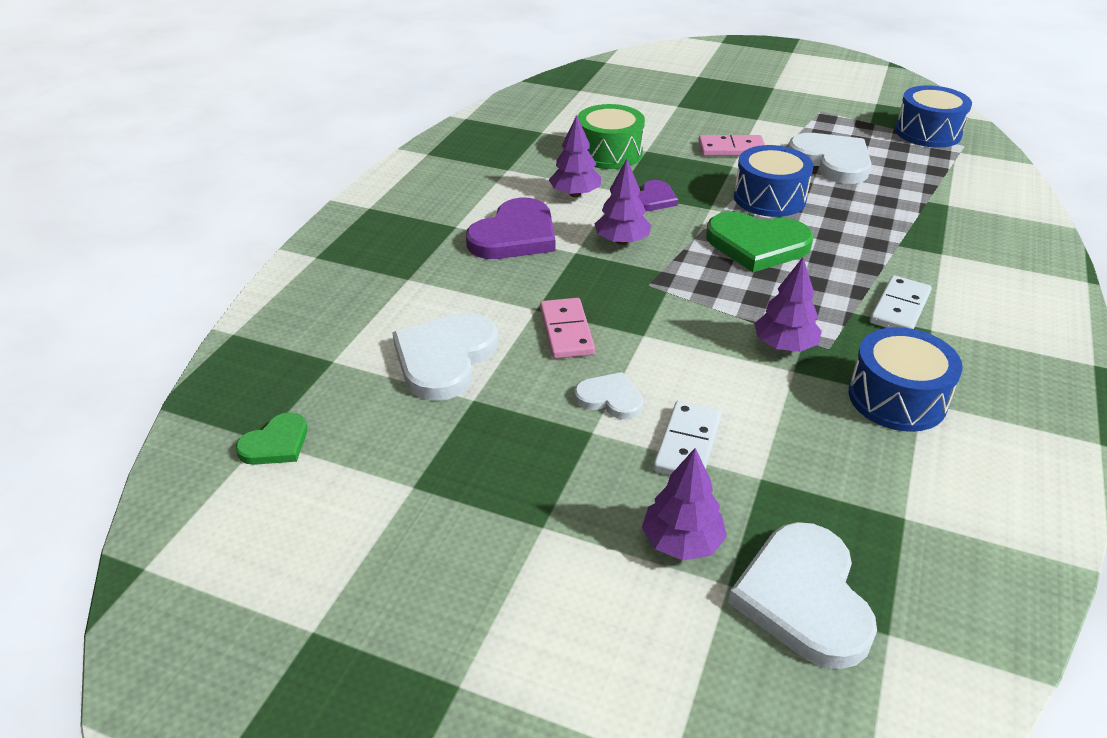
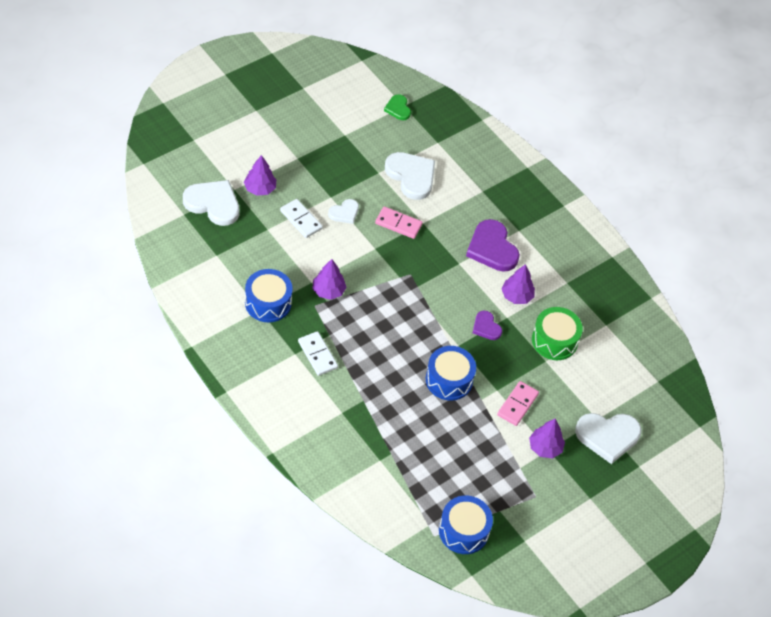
camera: 115 degrees right, 15 degrees up
(622, 241) = (455, 287): purple tree -> purple tree (545, 448)
(757, 245) = (409, 339): green heart -> none
(832, 161) = (466, 444): white heart -> white heart (608, 436)

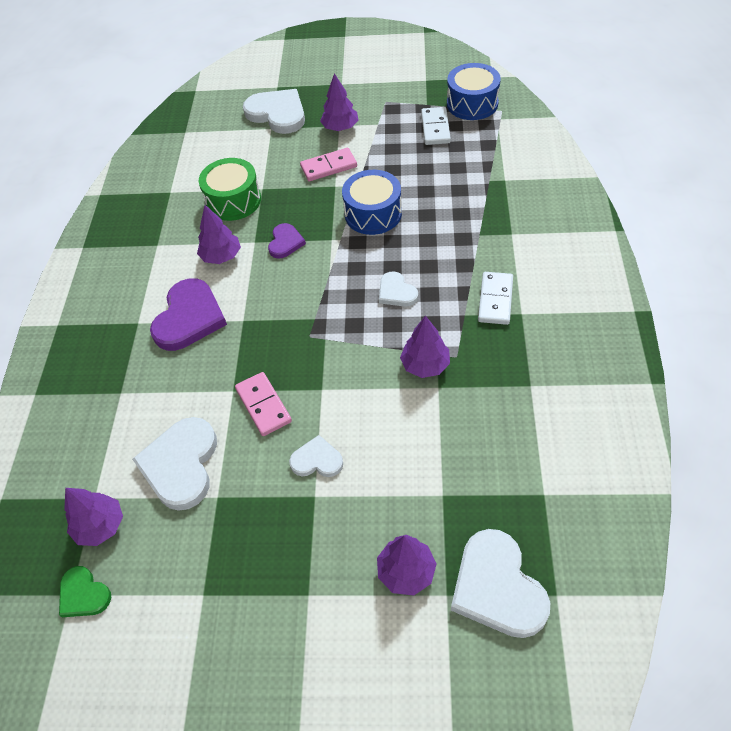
camera: 130 degrees left, 0 degrees up
(268, 303) = (514, 388): blue drum -> none
(301, 220) = (384, 483): white domino -> white domino (435, 128)
(383, 328) = (396, 292): none -> white heart
(398, 108) = (83, 594): green heart -> green heart turned 105 degrees clockwise
(421, 134) = (100, 526): none -> purple tree

